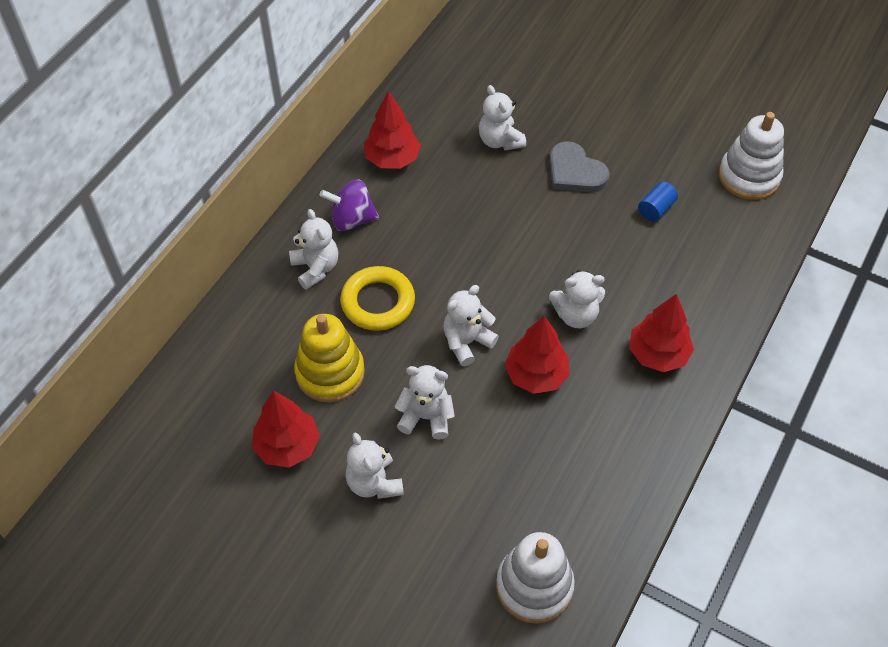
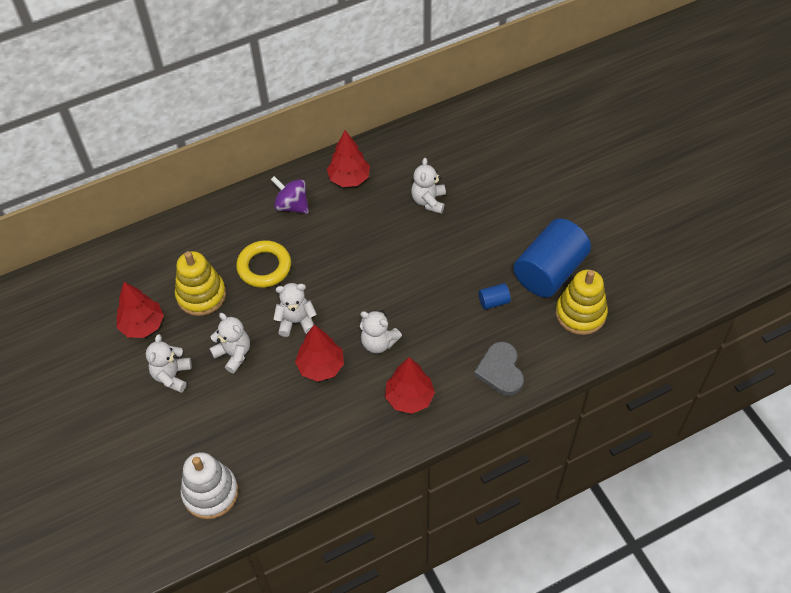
camera: 35 degrees right, 0 degrees up
(316, 268) = (245, 225): white teddy bear -> none
(575, 172) = (460, 248): grey heart -> grey heart (500, 370)
(683, 151) = (549, 271): none -> blue cylinder
(749, 176) = (580, 313): white stacking toy -> yellow stacking toy

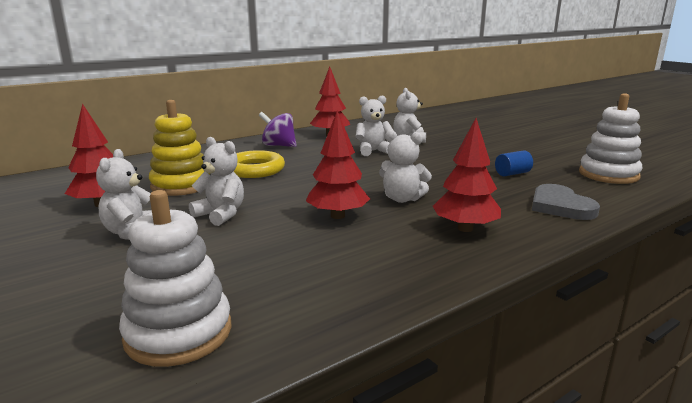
camera: 10 degrees left, 35 degrees down
(296, 322) = (298, 193): white teddy bear -> white teddy bear (373, 151)
(549, 271) = (552, 159): blue cylinder -> none
(580, 313) = (608, 174): yellow stacking toy -> white stacking toy

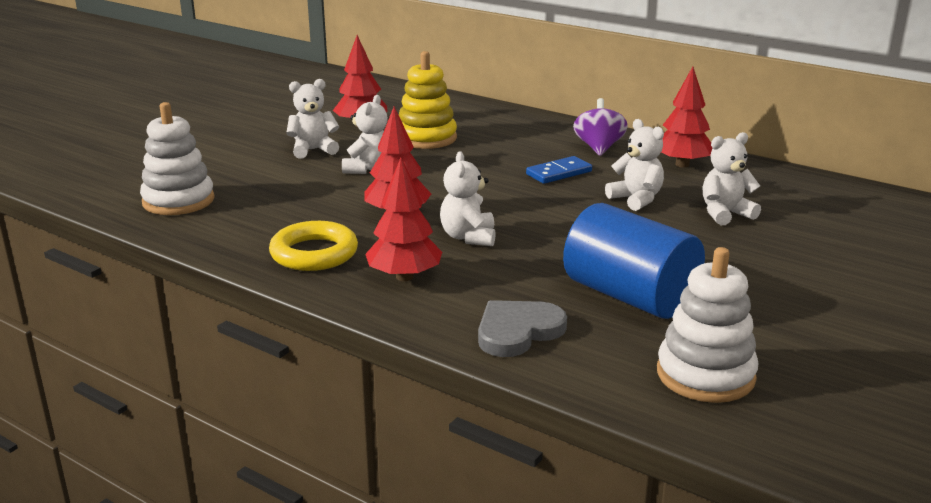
camera: 70 degrees right, 5 degrees up
(254, 170) = (499, 155): yellow ring -> yellow ring (314, 253)
(310, 160) = (559, 173): none -> blue domino
(512, 174) = (629, 296): blue cylinder -> blue cylinder, size x2.45

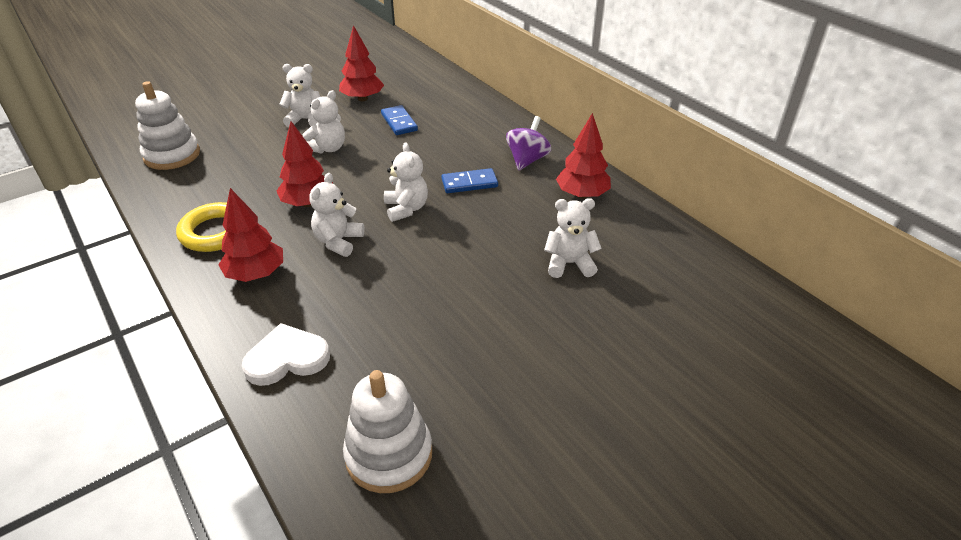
camera: 20 degrees right, 15 degrees up
(426, 138) = (399, 122): yellow stacking toy -> blue domino
(517, 331) = (287, 358): grey heart -> white heart
(629, 296) = (406, 343): blue cylinder -> none
(636, 199) = (507, 228): white teddy bear -> white teddy bear (406, 209)

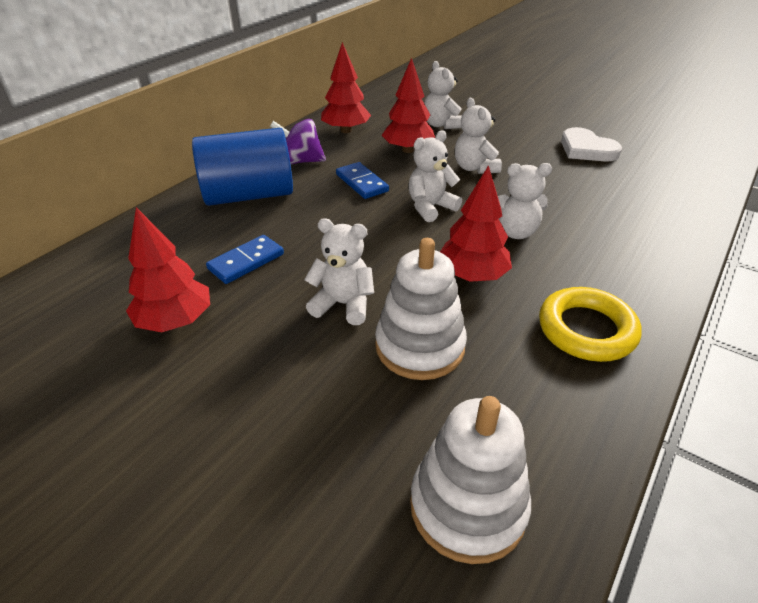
camera: 110 degrees left, 0 degrees up
(256, 274) = (608, 266): red tree -> red tree (408, 150)
(287, 358) = (665, 211): white heart -> white heart (586, 149)
(305, 120) = (266, 363): white teddy bear -> white teddy bear (474, 168)
(389, 454) = (672, 152): white stacking toy -> white stacking toy (420, 346)
(483, 131) = (249, 195): none -> blue cylinder

